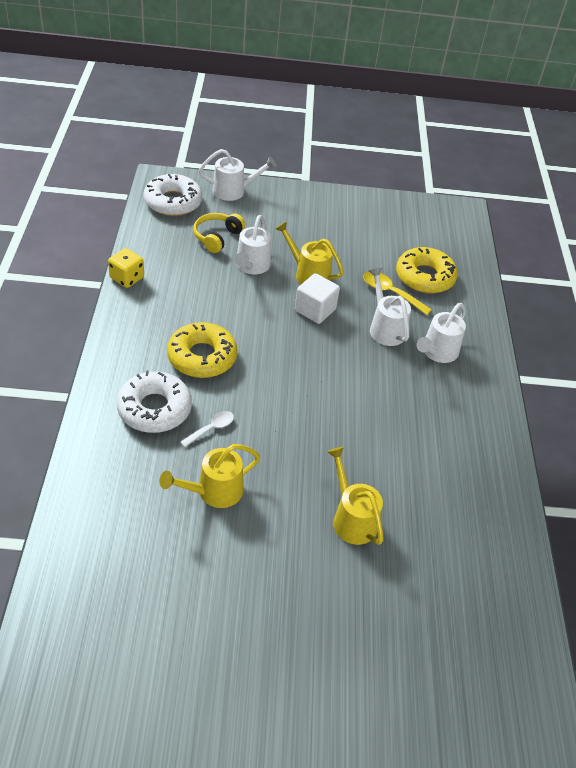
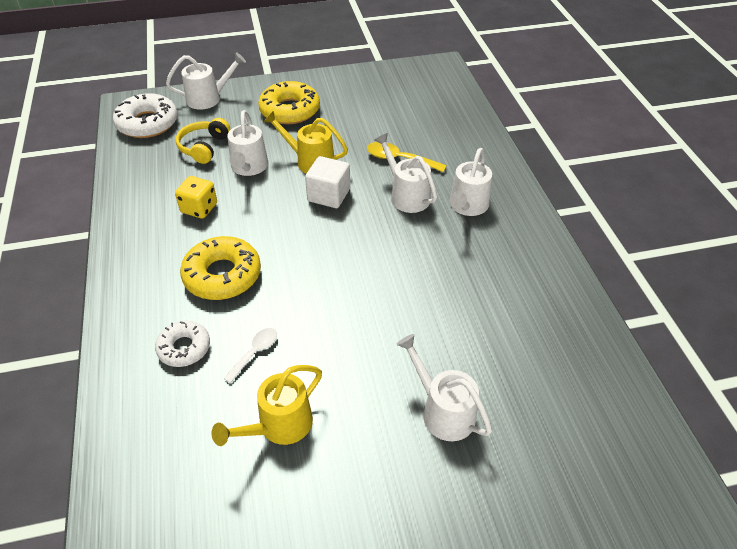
camera: 10 degrees left, 0 degrees up
(127, 278) = (116, 212): yellow dice -> yellow dice (199, 208)
(154, 409) = (184, 348): white donut -> white donut, size x0.62
(351, 518) = (442, 411): yellow watering can -> white watering can
(424, 277) = (427, 136): yellow donut -> yellow donut (290, 110)

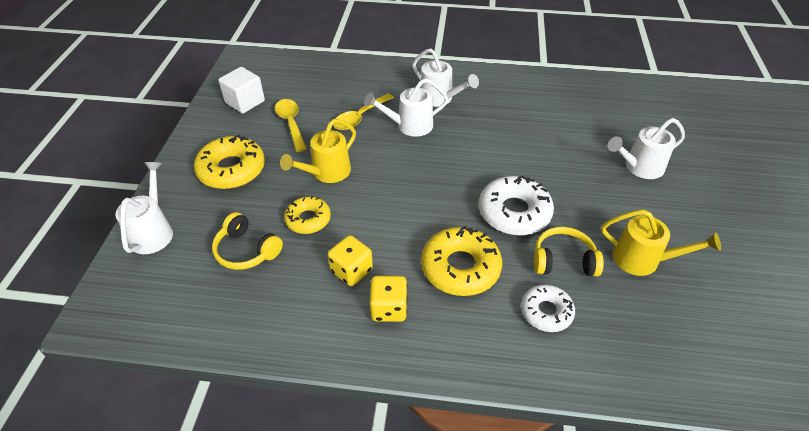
camera: 70 degrees left, 0 degrees up
(147, 123) = (157, 299): white donut -> white donut (514, 212)
(164, 240) = (389, 308): none -> yellow dice
(248, 168) = (308, 219): white watering can -> yellow donut
(255, 352) = (563, 260): white spoon -> yellow headphones
(278, 426) = (643, 260): yellow watering can -> yellow watering can turned 45 degrees counterclockwise
(329, 195) = (383, 171): white cube -> white cube (245, 102)
(365, 122) = (291, 123): none -> yellow spoon

